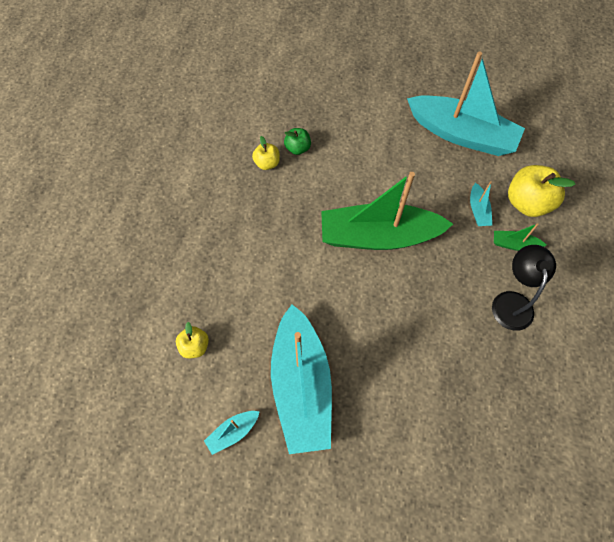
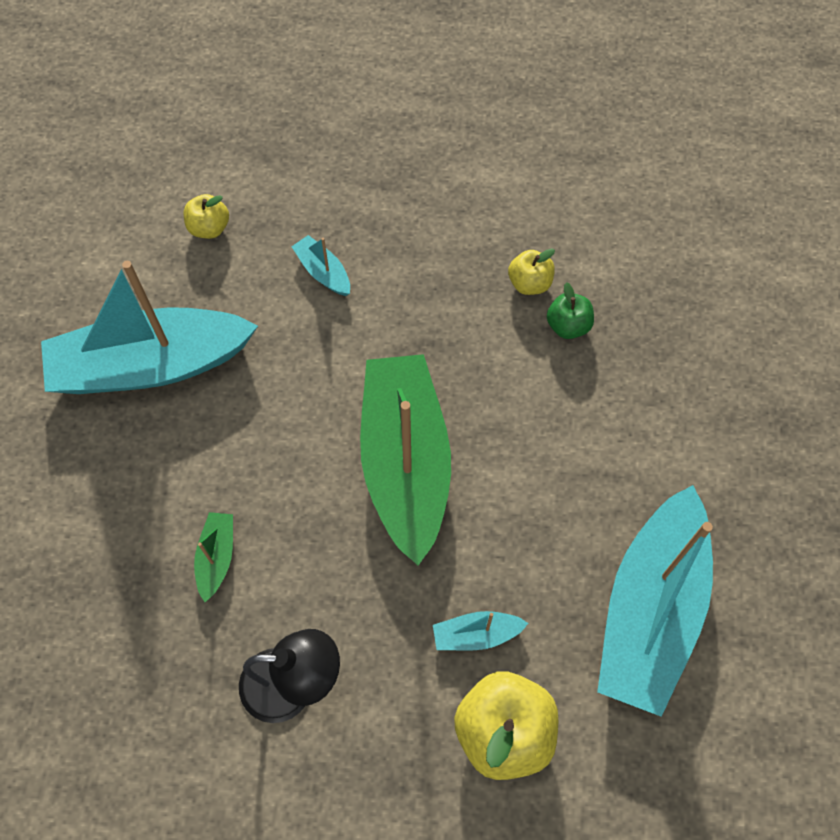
camera: 85 degrees right, 0 degrees up
(233, 432) = (89, 288): turquoise boat -> turquoise boat (323, 272)
(514, 244) = (408, 698): green boat -> green boat (217, 557)

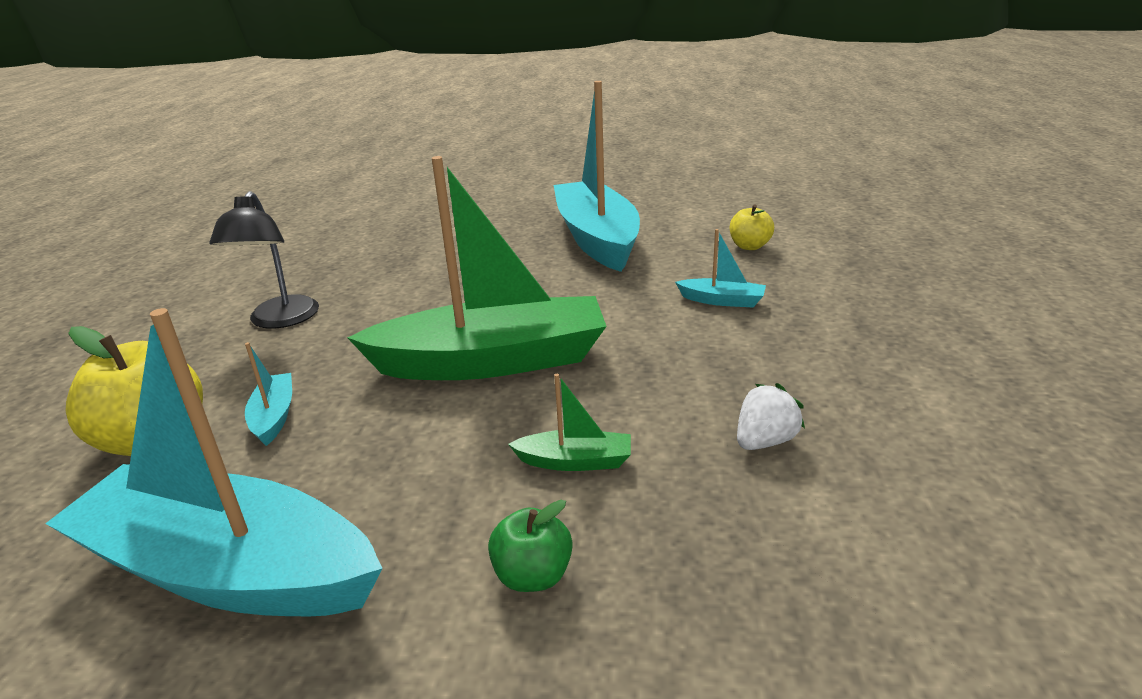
camera: 90 degrees right, 35 degrees down
(217, 557) = (412, 279): green boat -> green boat (575, 461)
(323, 272) = (722, 301): turquoise boat -> turquoise boat turned 60 degrees clockwise
(529, 283) = (764, 441): yellow apple -> white strawberry
(568, 326) = (702, 480): green apple -> green apple (533, 576)

